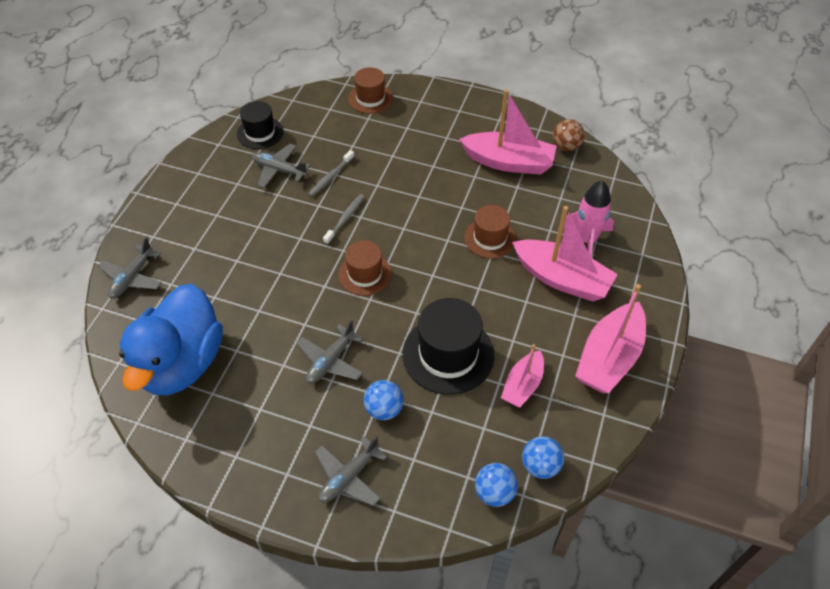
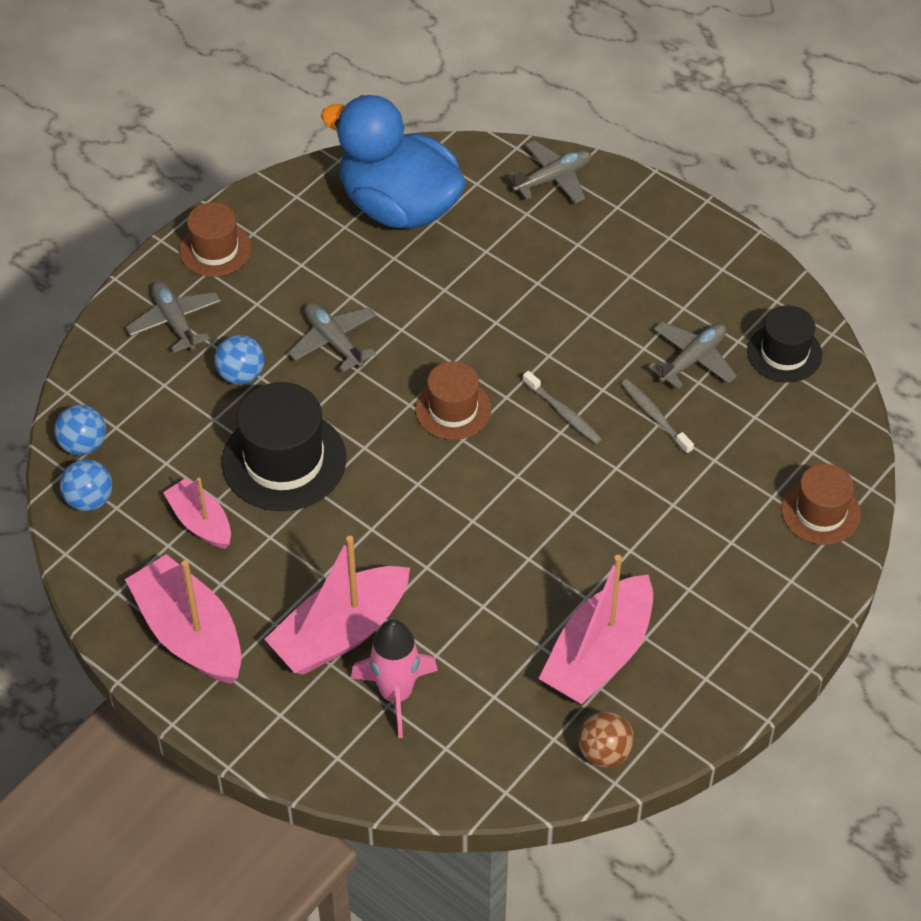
camera: 110 degrees right, 0 degrees up
(132, 277) = (553, 179): grey plane -> grey plane turned 105 degrees clockwise
(490, 238) = (453, 572): brown hat -> brown hat (215, 249)

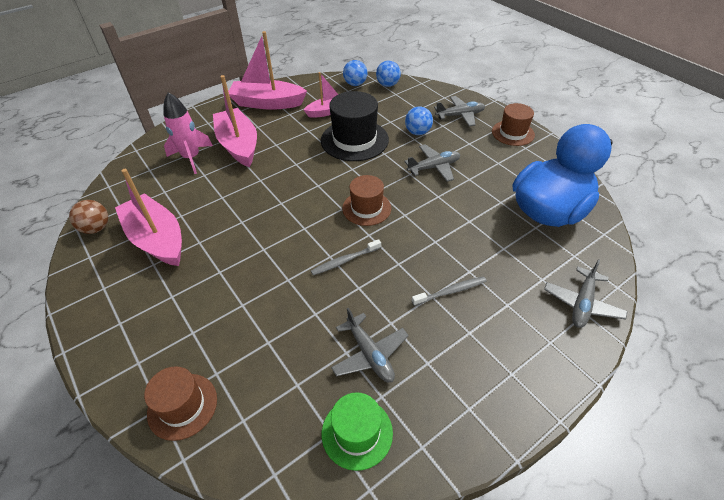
camera: 105 degrees right, 5 degrees down
(190, 633) = (267, 103): pink boat -> pink boat turned 150 degrees counterclockwise
(553, 179) = (582, 303): grey plane -> grey plane turned 45 degrees clockwise
(654, 416) = (323, 313): grey toothbrush -> grey toothbrush (451, 291)
(784, 353) = (357, 433): black hat -> green hat

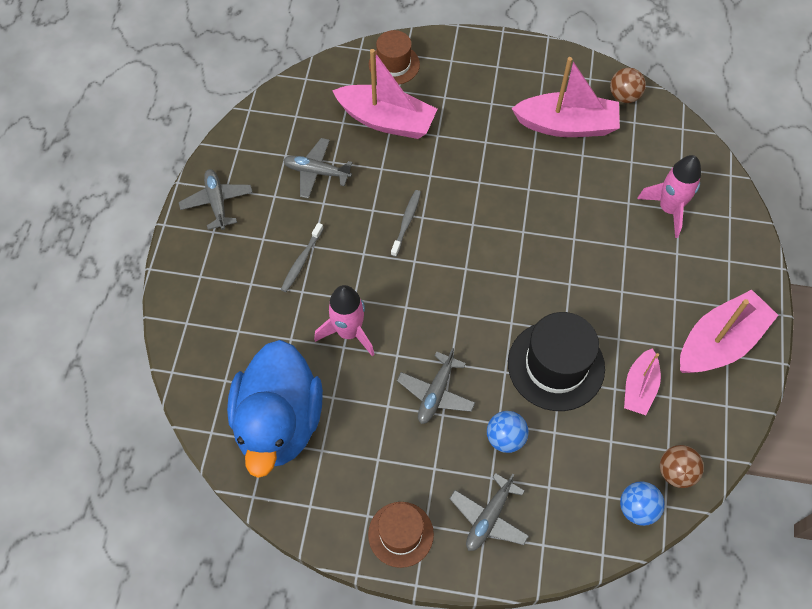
camera: 135 degrees right, 15 degrees up
(238, 145) = (653, 259): pink boat -> pink boat (386, 120)
(355, 84) = (676, 472): blue ball -> brown ball
(357, 433) = (281, 127): green hat -> none
(366, 208) = (445, 286): brown hat -> none
(457, 226) = (349, 332): none -> pink rocket
(582, 303) = (193, 330): grey plane -> grey plane (217, 202)

